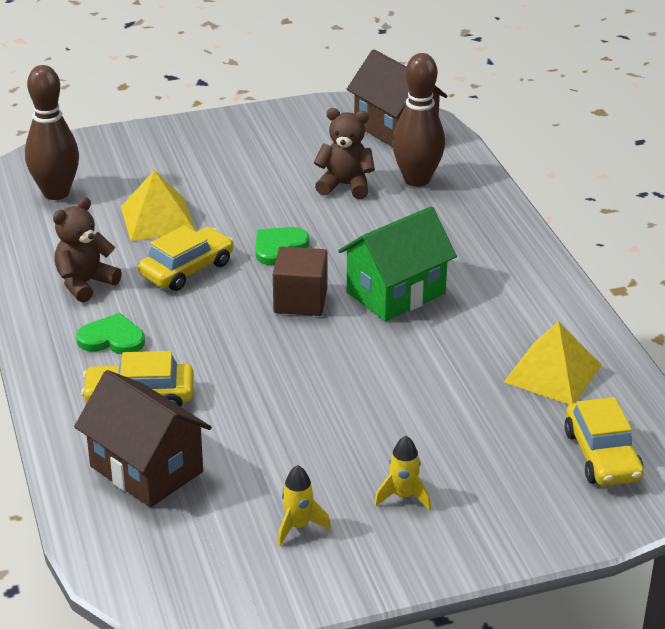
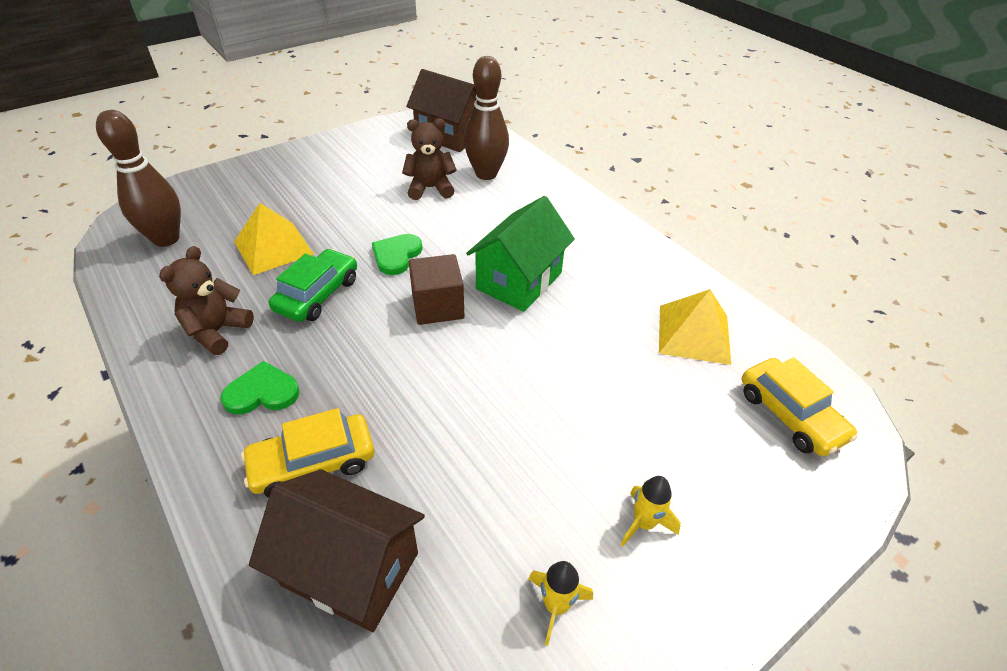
camera: 20 degrees left, 10 degrees up
(187, 269) = (317, 294): yellow car -> green car

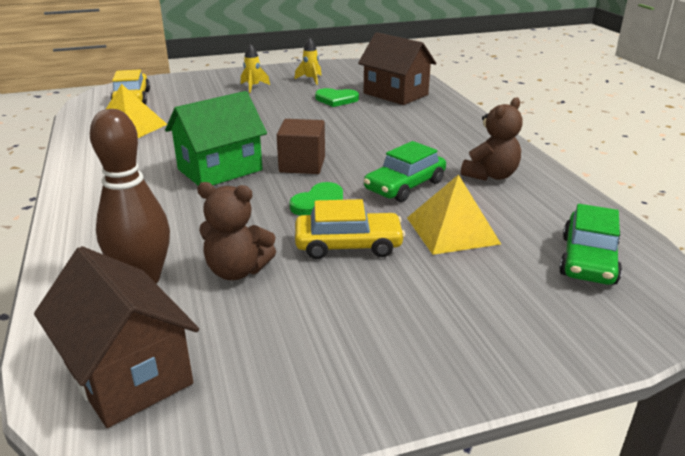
camera: 160 degrees left, 15 degrees down
(166, 239) = (588, 260): brown bowling pin -> green car
(262, 392) = (446, 143): green heart -> green heart (336, 99)
(313, 463) = (412, 117): yellow car -> yellow car (348, 245)

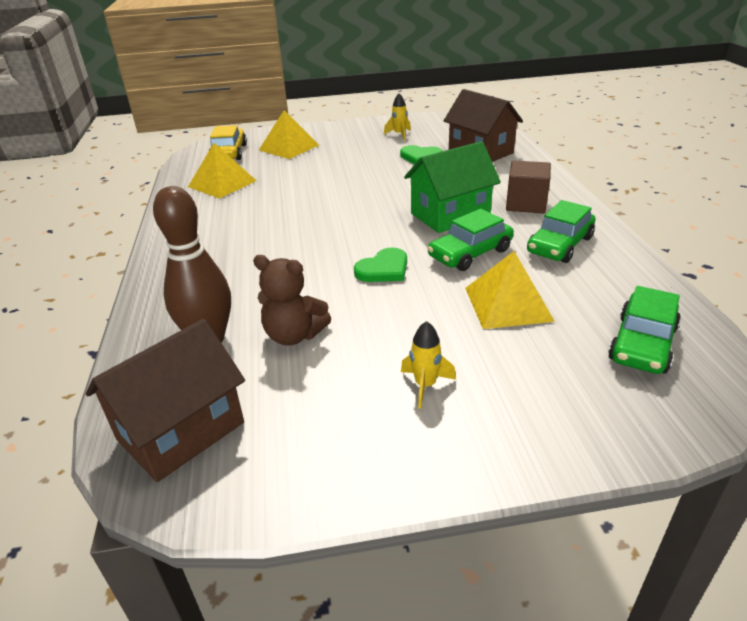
camera: 10 degrees right, 5 degrees up
(128, 373) = (181, 431): brown house -> brown house turned 75 degrees clockwise
(196, 92) = (289, 147): none -> yellow pyramid
(220, 169) = (296, 230): green house -> green house (450, 215)
(253, 87) = (343, 142): yellow rocket -> yellow rocket (425, 385)
(302, 164) = (374, 227): brown cube -> brown cube (526, 204)
(348, 245) = (402, 314): yellow car -> none
(490, 175) = (560, 245): brown teddy bear -> green car

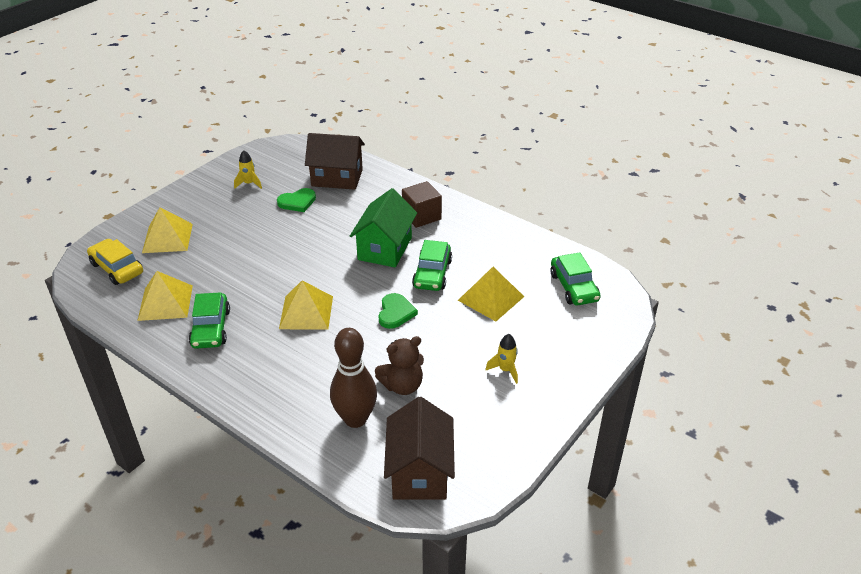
camera: 45 degrees left, 5 degrees up
(306, 233) = (306, 312): none -> yellow pyramid
(560, 245) = (475, 241): green car -> green car (211, 328)

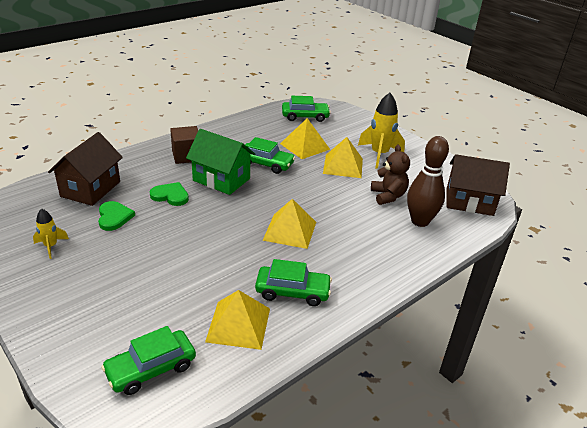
camera: 80 degrees left, 5 degrees down
(117, 268) = (151, 369): yellow car -> green car
(167, 238) = (115, 319): yellow pyramid -> yellow pyramid (343, 166)
(395, 312) = (306, 187): green heart -> green heart (170, 196)
(505, 370) = (379, 155): yellow rocket -> yellow rocket, size x1.89

